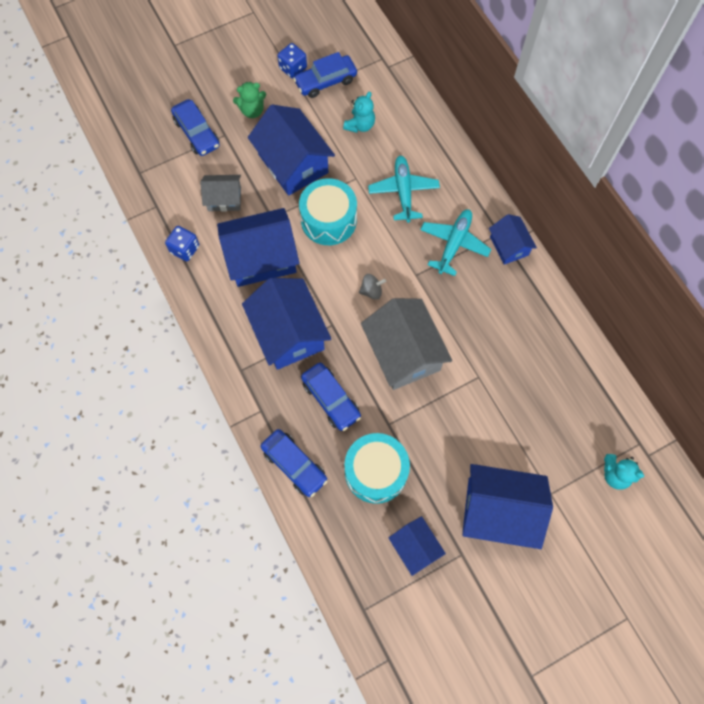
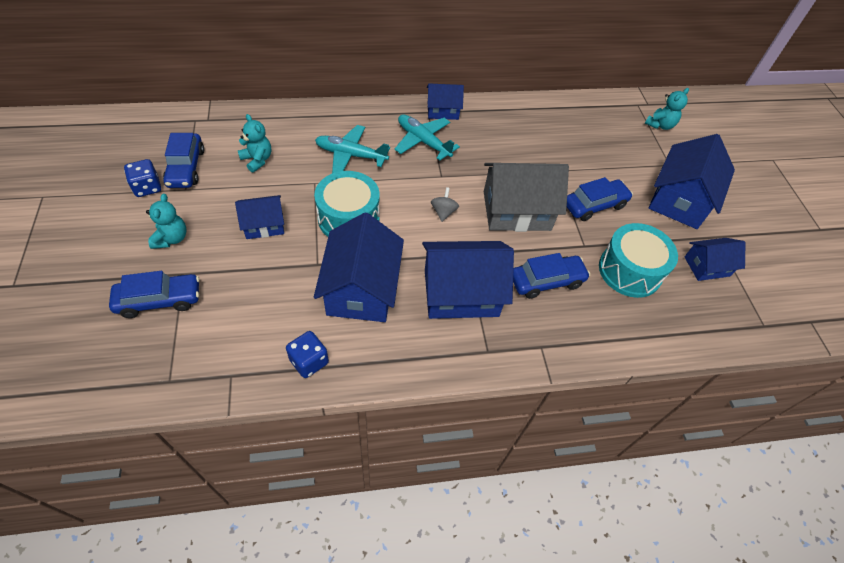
camera: 75 degrees left, 15 degrees down
(224, 199) = (267, 300): grey house -> none
(252, 111) = (171, 238): green teddy bear -> turquoise teddy bear
(293, 163) = (264, 225): blue house -> blue house, size x0.56
(294, 465) = (609, 335): blue car -> blue car (594, 205)

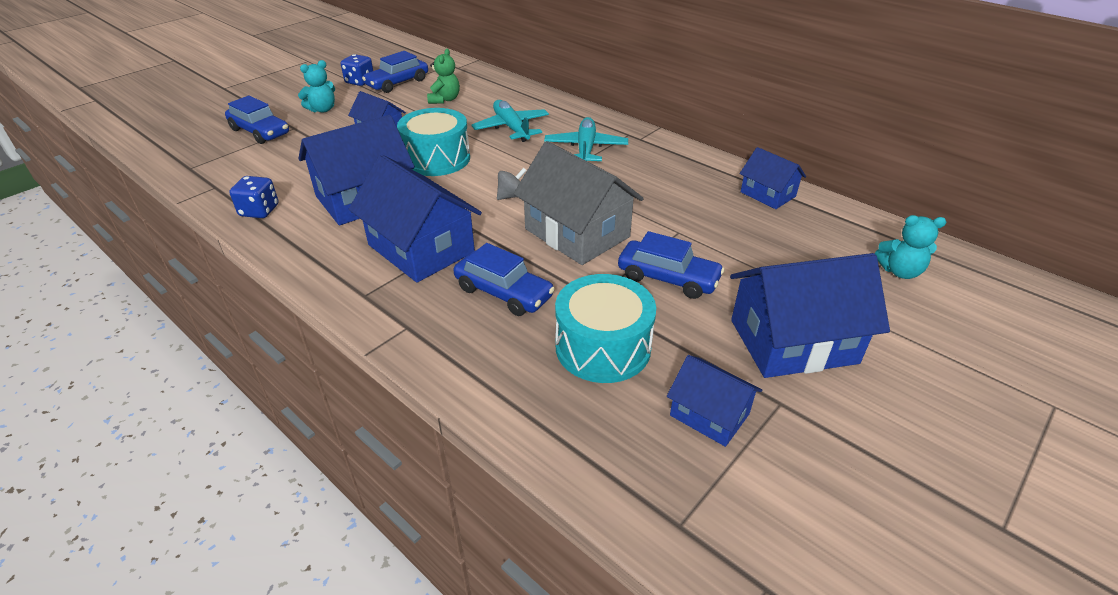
camera: 55 degrees right, 15 degrees down
(257, 160) = (445, 100): turquoise teddy bear -> green teddy bear
(443, 111) = (644, 139): blue house -> blue house (767, 194)

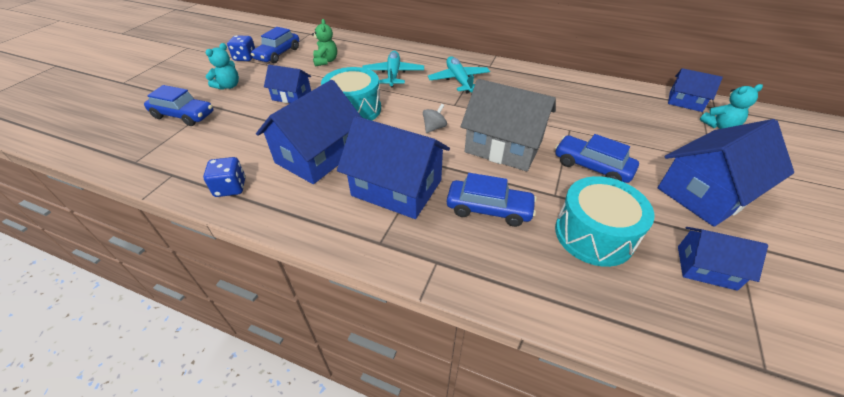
camera: 20 degrees left, 5 degrees up
(511, 128) = (393, 74): turquoise plane -> turquoise plane turned 45 degrees clockwise
(668, 278) = (592, 167): blue car -> blue car turned 150 degrees counterclockwise
(767, 194) = (601, 90): blue house -> blue house (685, 101)

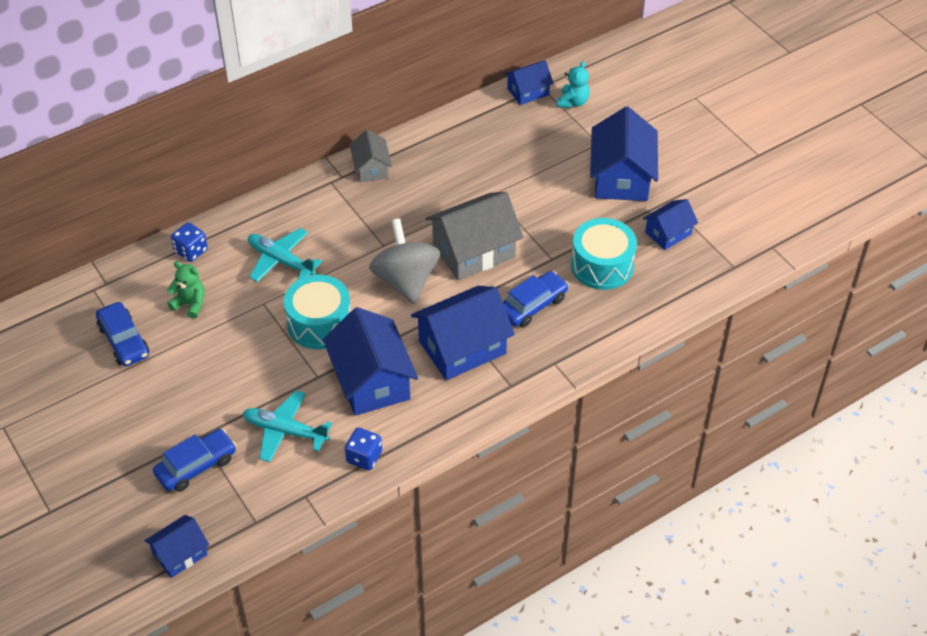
camera: 55 degrees left, 5 degrees up
(228, 86) = (164, 411): turquoise teddy bear -> none
(245, 58) = (101, 375): blue dice -> blue dice (191, 251)
(292, 96) = (243, 363): blue house -> blue house (180, 554)
(434, 128) = (405, 280): grey spinning top -> grey spinning top, size x2.40
(459, 80) = (344, 216): turquoise plane -> turquoise plane (285, 431)
(512, 73) = (371, 168): none -> grey house
(592, 167) = (544, 215): blue car -> none

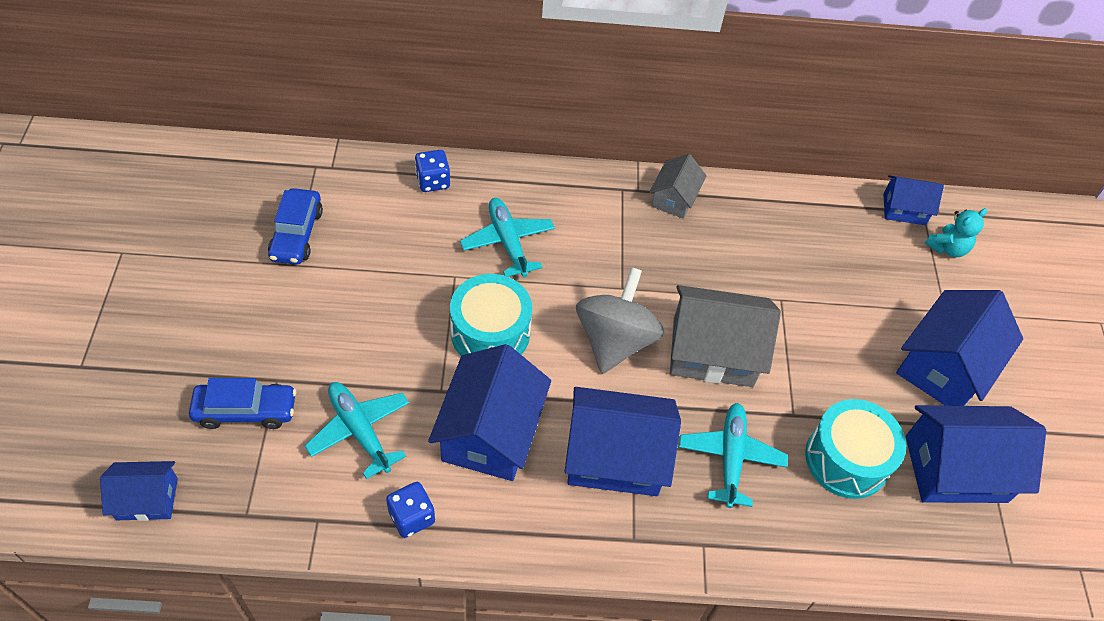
camera: 30 degrees right, 5 degrees up
(190, 304) = (387, 234): green teddy bear -> none
(532, 305) = (730, 457): blue car -> turquoise plane
(668, 233) = (955, 469): blue house -> blue house, size x1.79

